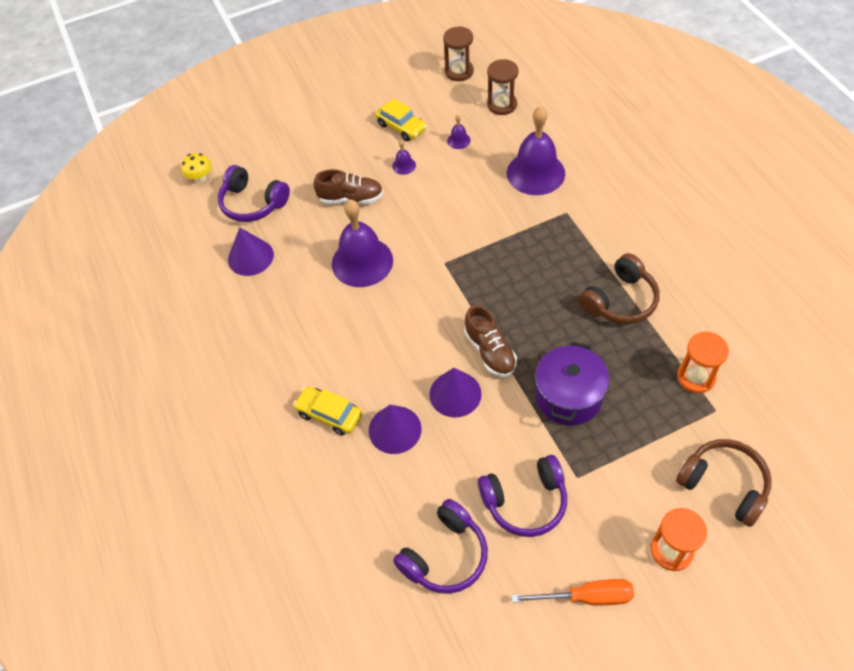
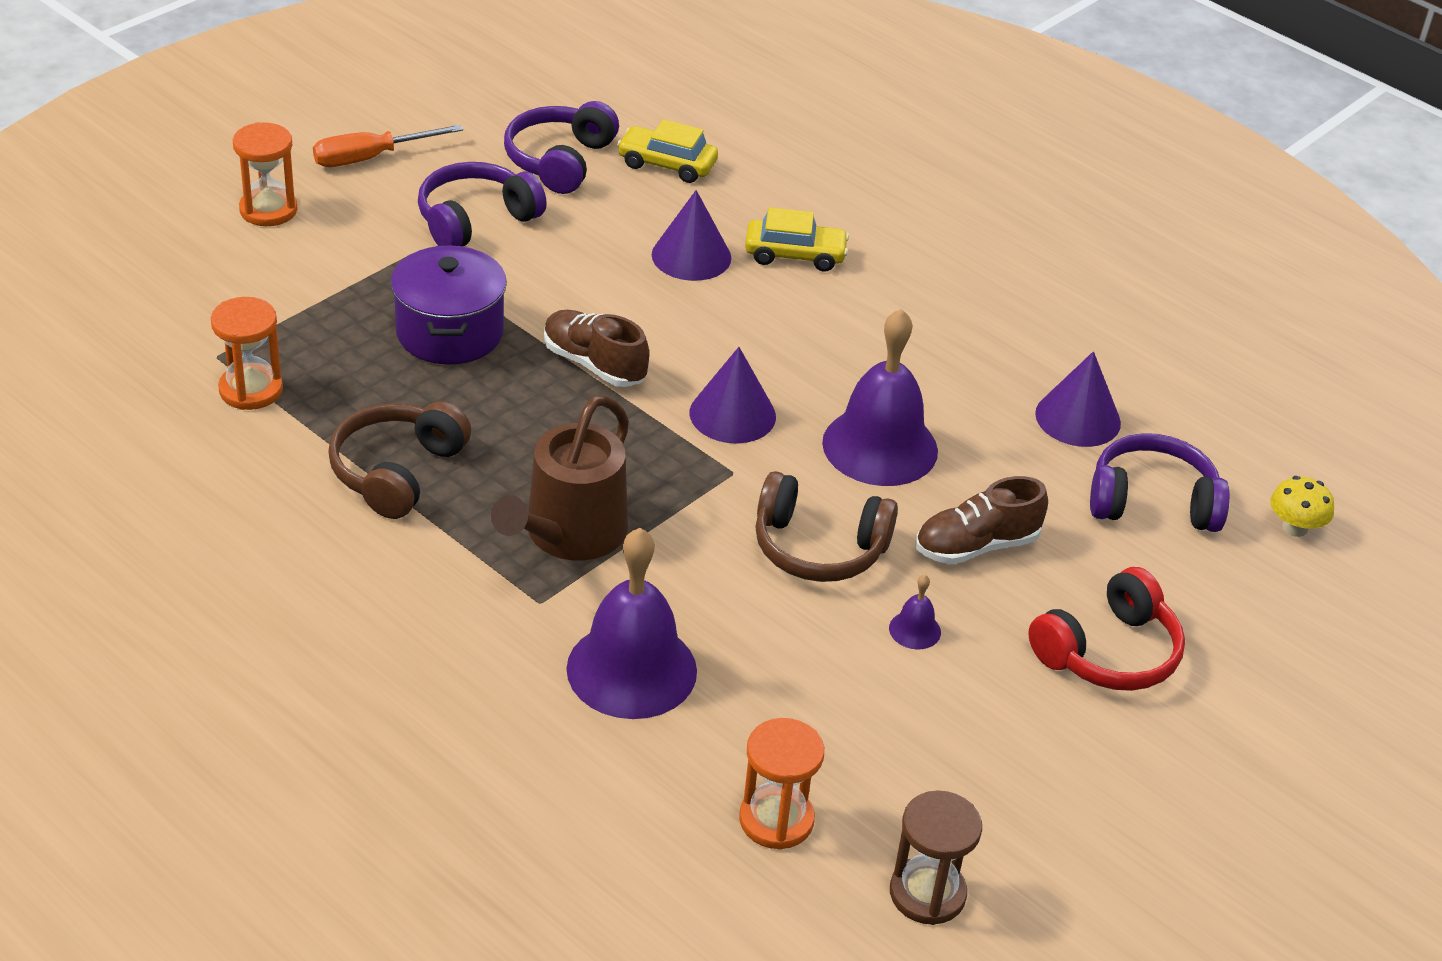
camera: 150 degrees right, 15 degrees down
(328, 140) = (1109, 652): none -> red headphones
(401, 127) = (974, 714): yellow car -> yellow car (667, 164)
(455, 394) = (624, 307): purple cone -> purple cone (732, 414)
(458, 140) = (831, 709): purple bell -> none
(502, 105) = (776, 820): brown hourglass -> orange hourglass
(541, 244) = (569, 534): none -> brown watering can
(724, 485) = (200, 279): brown headphones -> brown headphones (818, 548)

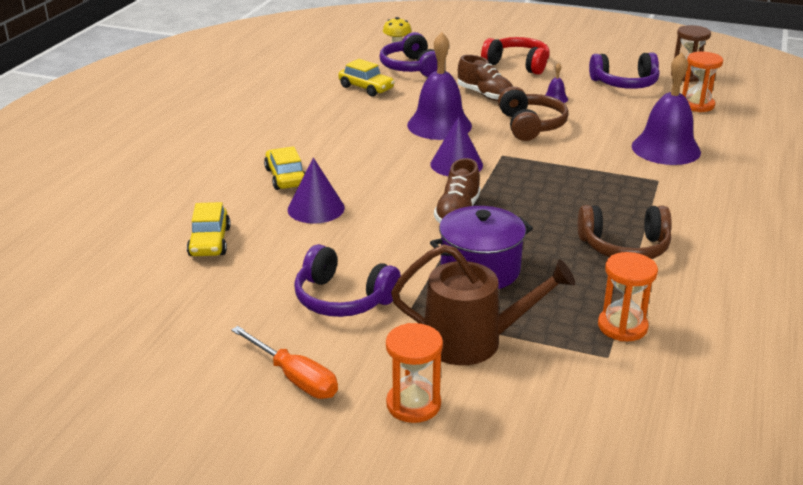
camera: 110 degrees left, 10 degrees down
(560, 161) = (235, 286): purple headphones -> purple headphones (625, 83)
(569, 534) = (602, 184): brown watering can -> brown watering can (472, 341)
(1078, 418) = (366, 88): purple cone -> yellow car

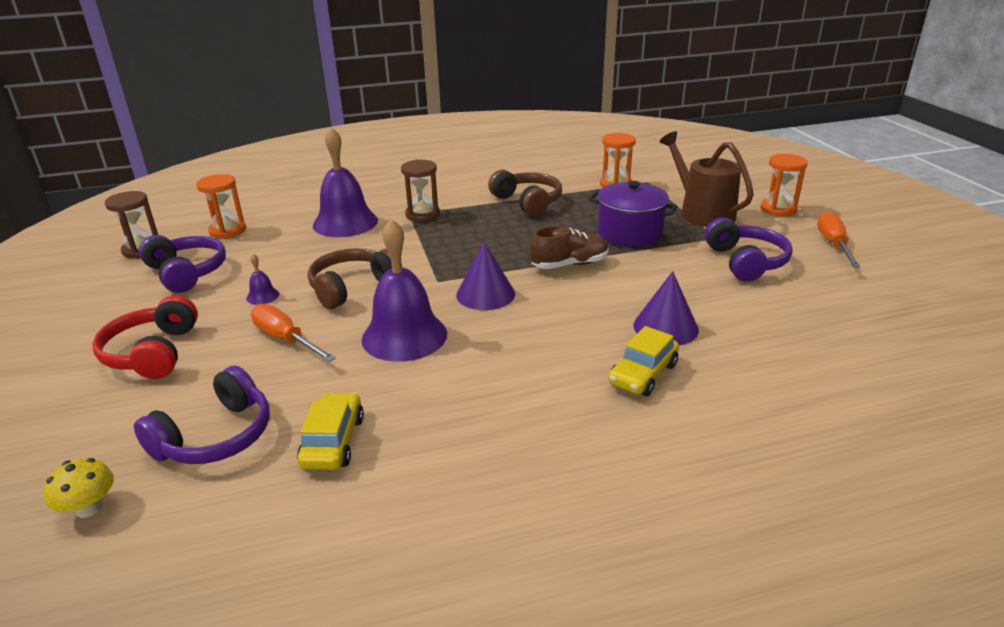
camera: 125 degrees left, 0 degrees up
(210, 242) = (802, 352): yellow car -> none
(485, 95) = (285, 339): brown shoe -> orange screwdriver
(648, 185) = (422, 214): none -> brown hourglass

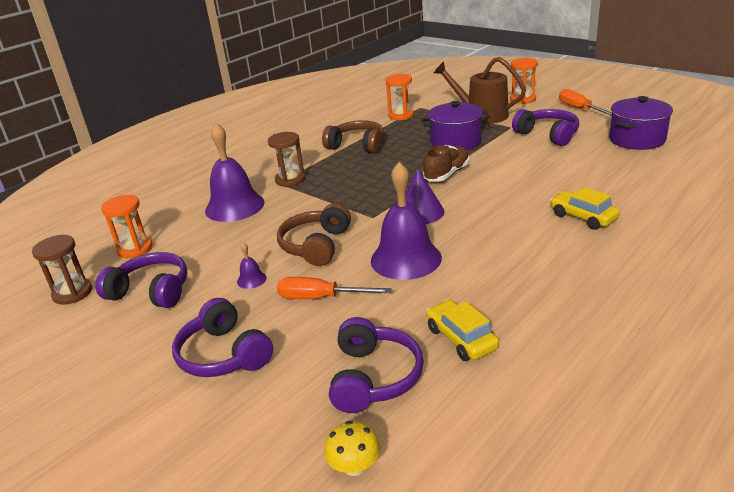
camera: 30 degrees left, 0 degrees up
(153, 353) = (223, 354): red headphones -> purple headphones
(643, 374) = (583, 217): yellow car -> yellow car turned 135 degrees clockwise
(665, 327) = (557, 187): purple cone -> none
(854, 309) = (637, 139): none -> purple pot

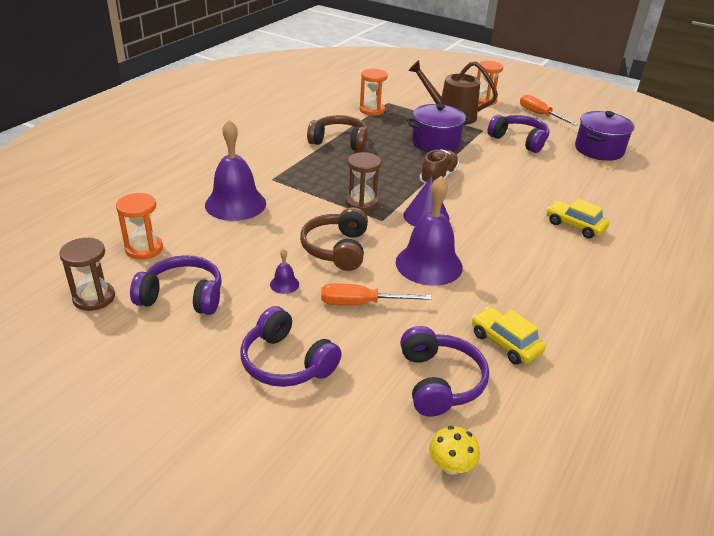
camera: 15 degrees left, 5 degrees up
(290, 180) = (283, 176): brown hourglass -> brown hourglass (362, 203)

